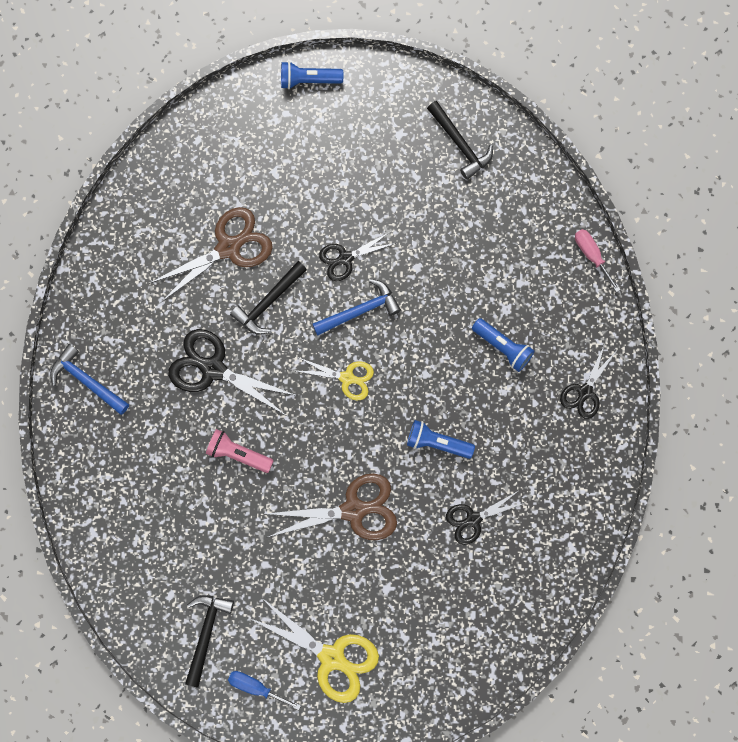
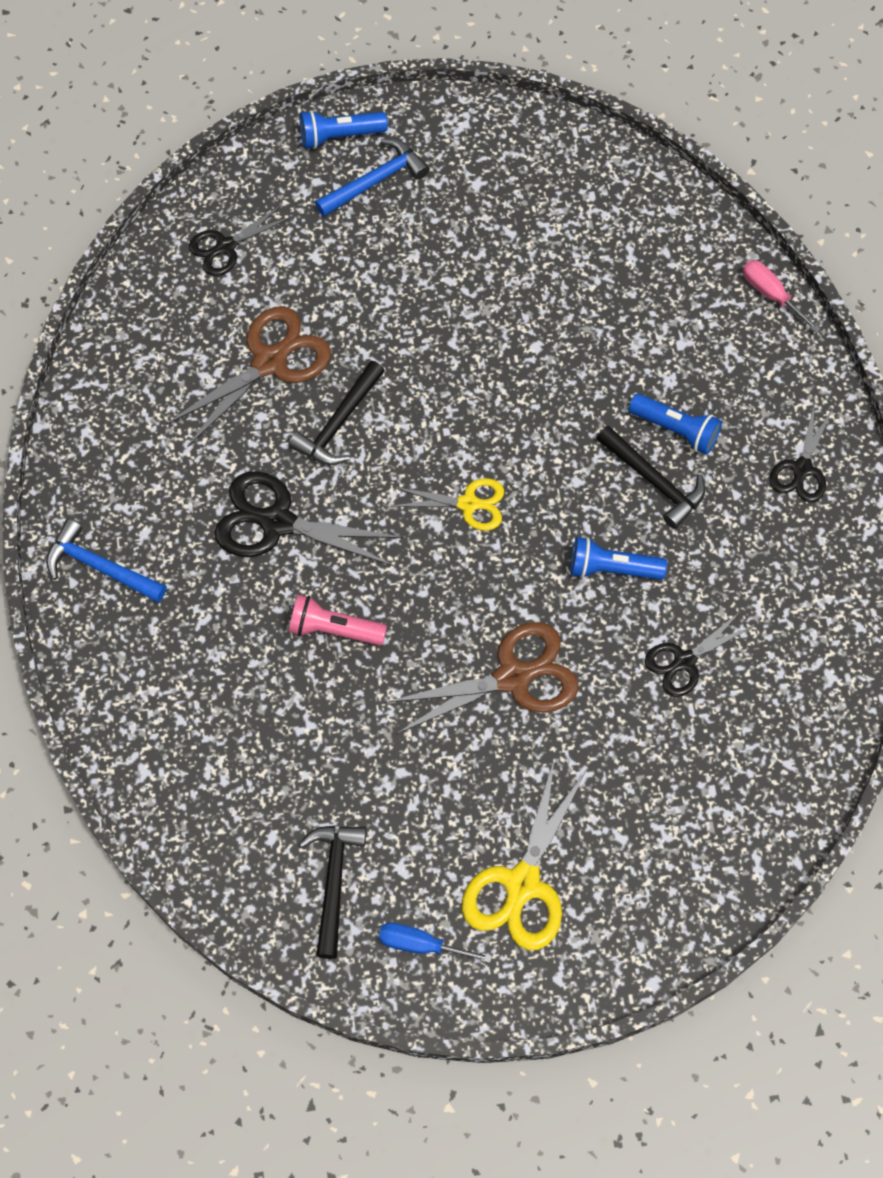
camera: 10 degrees left, 10 degrees down
(332, 657) = (522, 883): yellow scissors -> yellow scissors turned 90 degrees clockwise
(345, 258) = (435, 350): black scissors -> black scissors (226, 246)
(360, 310) = (468, 414): blue hammer -> blue hammer (375, 181)
(460, 144) = (561, 183): black hammer -> black hammer (654, 481)

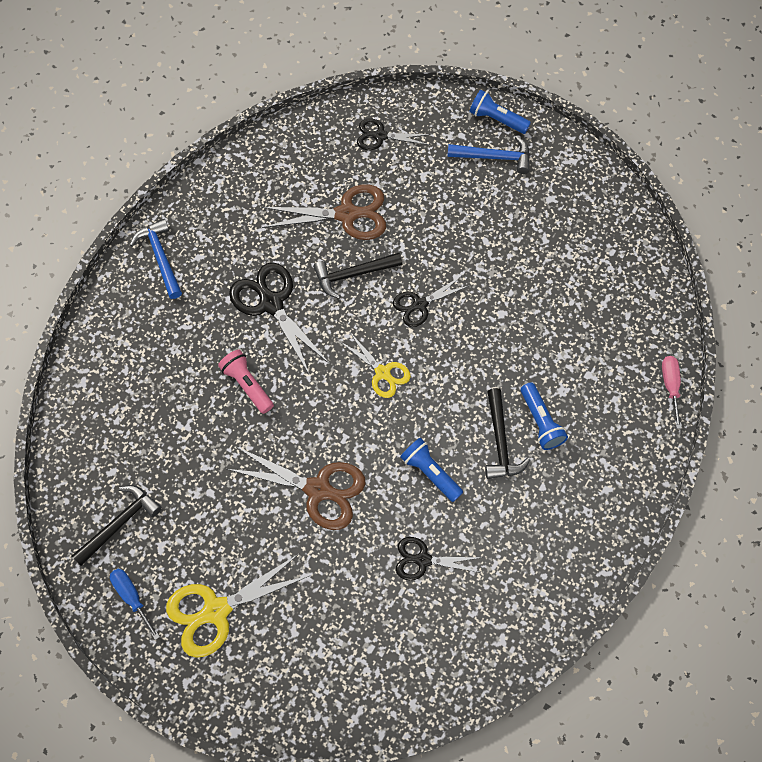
camera: 40 degrees right, 0 degrees up
(802, 469) = (596, 503): black scissors -> black scissors (420, 304)

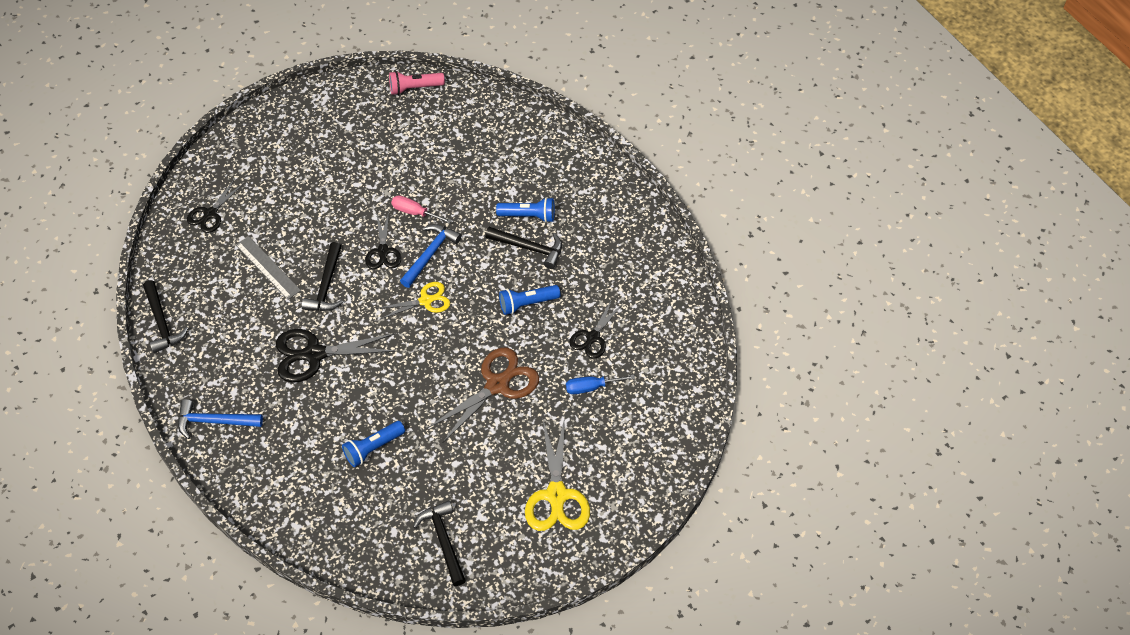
camera: 65 degrees left, 10 degrees down
(132, 597) = (512, 554): blue screwdriver -> blue screwdriver (591, 387)
(243, 161) = (162, 322): none -> black hammer
(247, 385) = (377, 400): pink flashlight -> pink flashlight (414, 88)
(346, 214) = (267, 267): brown scissors -> grey ruler
(494, 157) = (286, 146): blue hammer -> blue hammer (430, 254)
(496, 119) = (253, 129): blue flashlight -> blue flashlight (373, 448)
(670, 386) = (548, 125): pink screwdriver -> pink screwdriver (414, 212)

